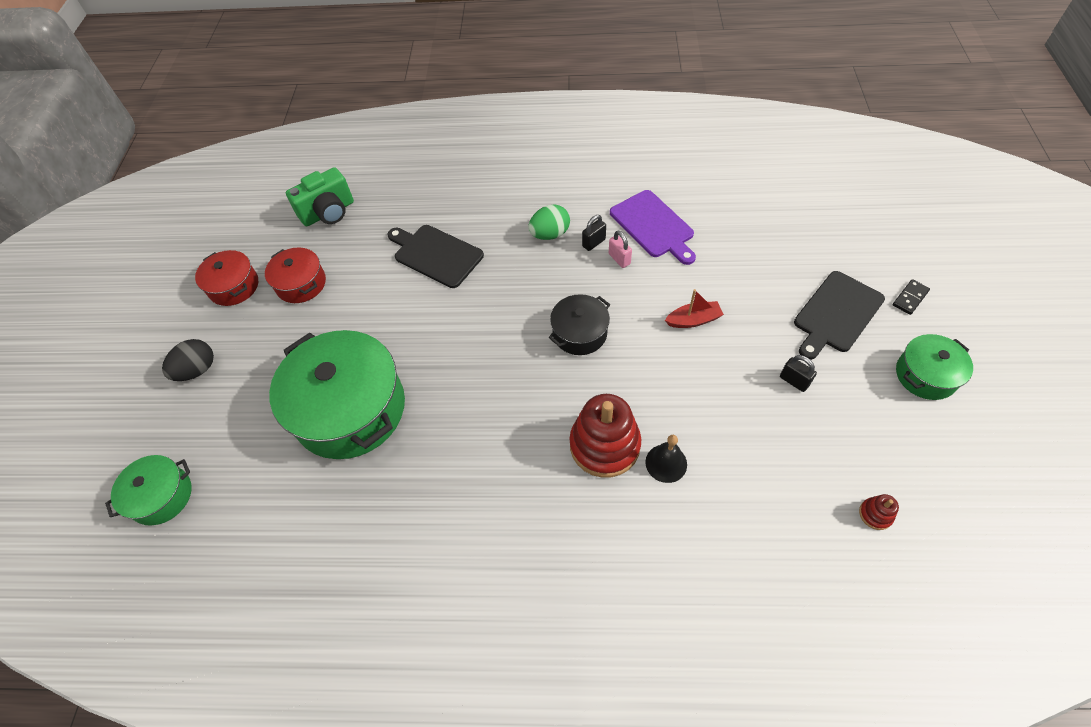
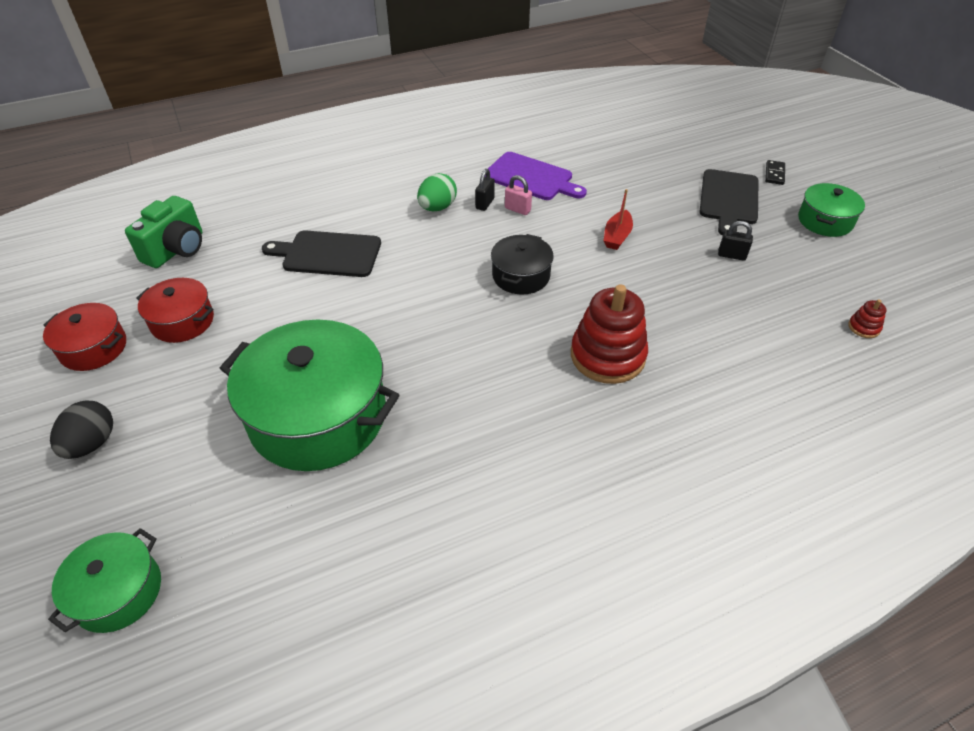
camera: 30 degrees left, 10 degrees down
(666, 463) = (672, 350): black bell -> none
(693, 320) = (617, 236): red boat -> red boat turned 150 degrees clockwise

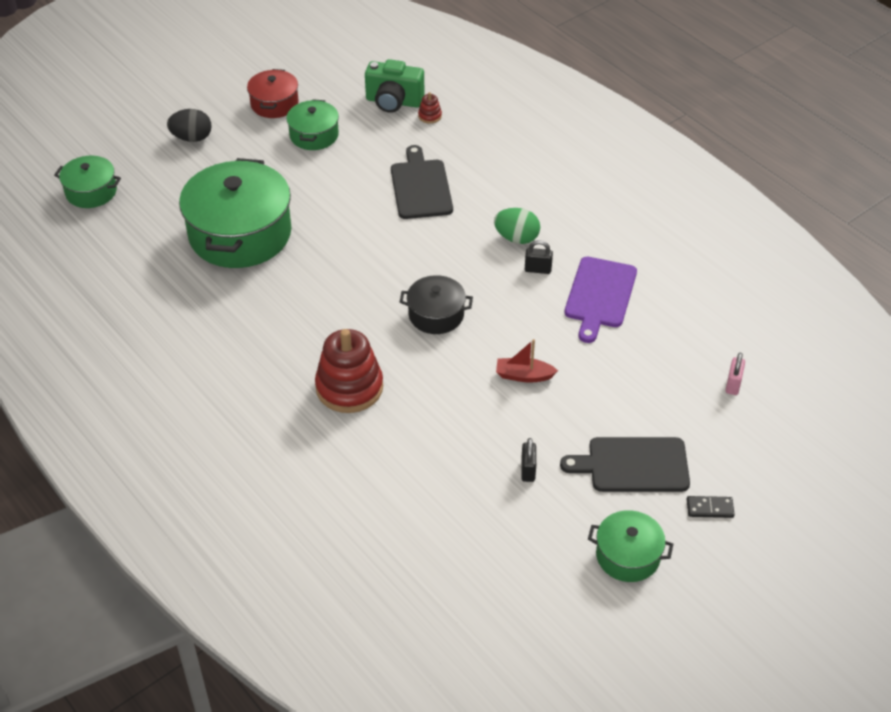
camera: 75 degrees right, 0 degrees up
(182, 321) = (314, 135): red pot -> green pot
(517, 209) = (538, 295): pink padlock -> pink padlock (733, 385)
(863, 327) = (448, 580): red stacking toy -> red stacking toy (430, 116)

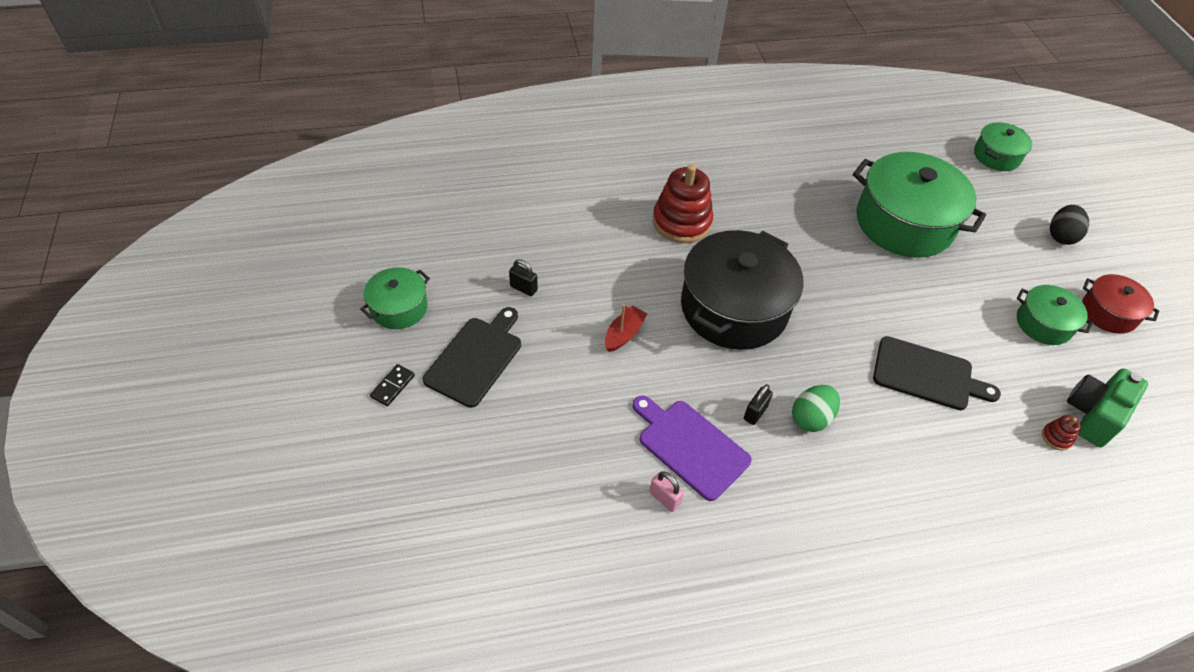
camera: 115 degrees right, 5 degrees up
(436, 315) = (734, 308): black pot -> black pot, size x1.95
(733, 385) = (504, 493): pink padlock -> pink padlock (664, 498)

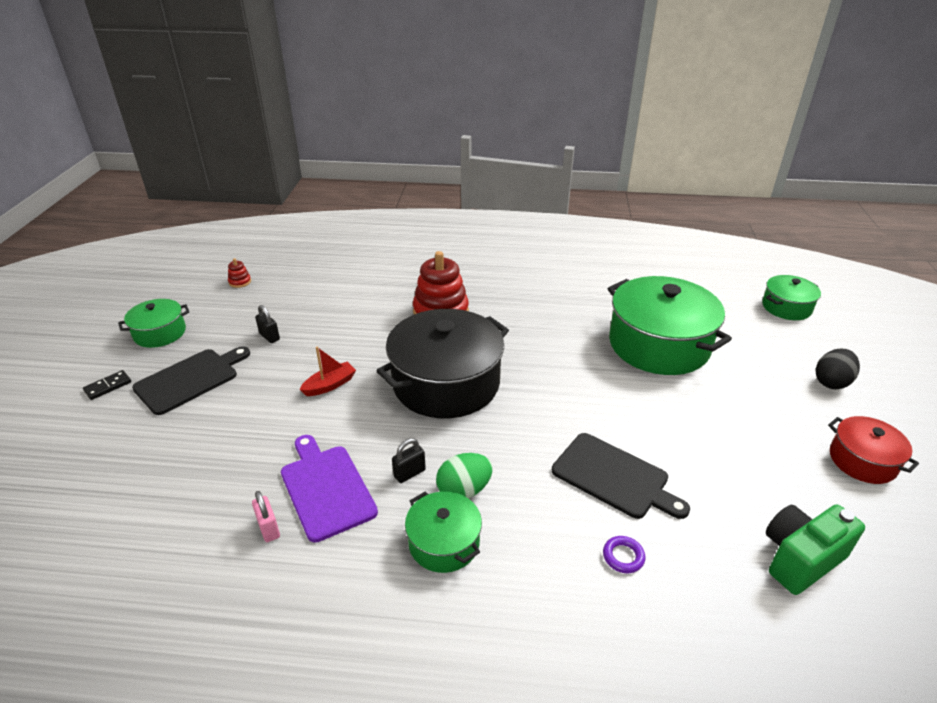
camera: 20 degrees right, 15 degrees down
(966, 447) = (623, 556): none -> purple ring
(1043, 324) = (775, 456): green pot -> green pot (444, 543)
(1056, 437) = (742, 572): red stacking toy -> red stacking toy (240, 282)

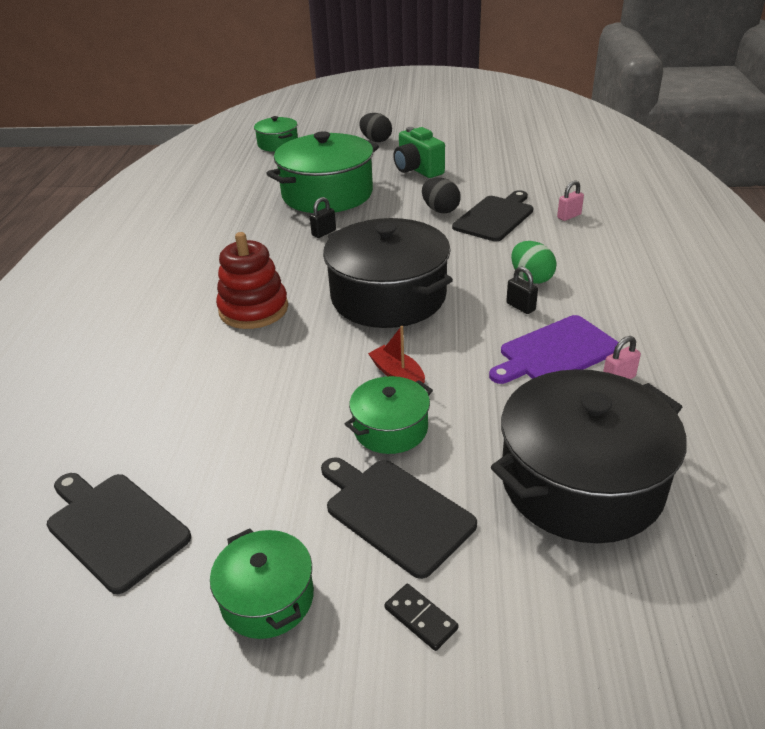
camera: 90 degrees left, 0 degrees up
(162, 475) = (581, 482): none -> black pot
(240, 282) = (114, 527): red stacking toy -> black cutting board
(269, 337) = (292, 450): black padlock -> black padlock (324, 233)
(444, 543) = (590, 284): green pot -> green pot (390, 428)
(623, 556) = (569, 216): purple ring -> pink padlock
(629, 429) = (440, 210): none -> black egg
(800, 559) = (545, 166): green camera -> green camera (417, 170)
(862, 461) = (455, 141): red pot -> none

